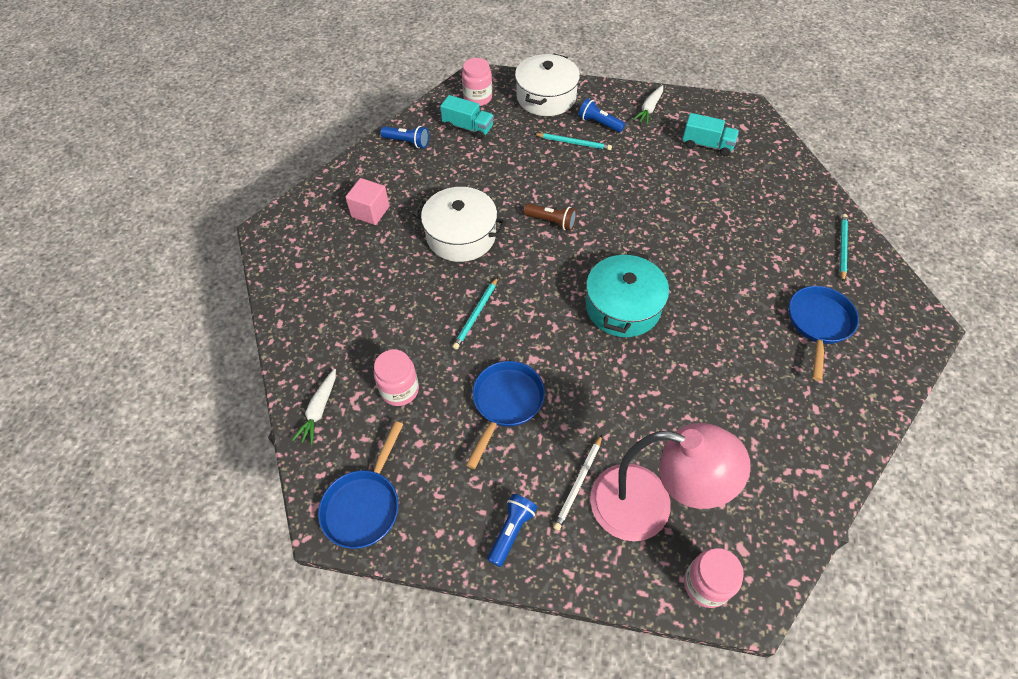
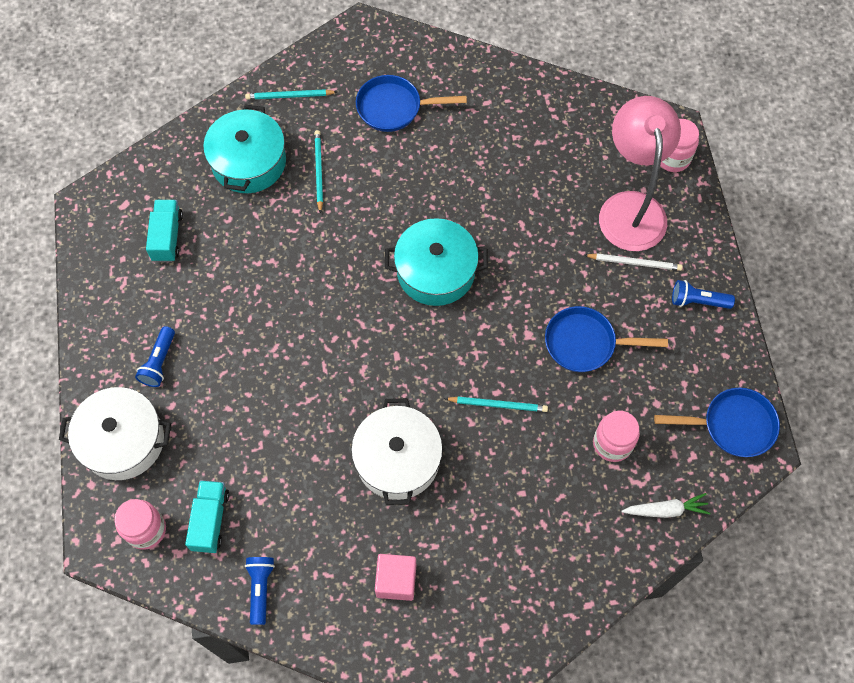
camera: 110 degrees left, 10 degrees up
(551, 222) = (344, 370): brown flashlight -> none
(573, 143) = (204, 382): turquoise pencil -> turquoise pencil (318, 171)
(649, 109) = (116, 311): white carrot -> none
(771, 205) = (249, 162): none -> turquoise pot

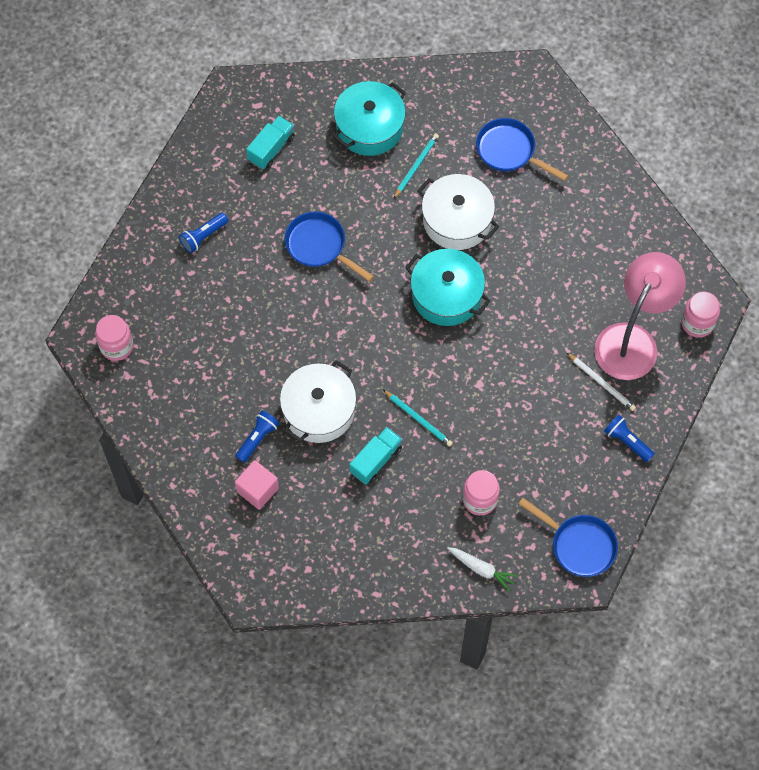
camera: 35 degrees right, 0 degrees up
(123, 440) = (142, 276): white pot -> white pot (457, 220)
(210, 520) = (163, 368): turquoise truck -> turquoise truck (376, 460)
(260, 589) = (164, 435): blue flashlight -> blue flashlight (257, 439)
(290, 96) = (437, 94): turquoise pencil -> none
(585, 343) = (516, 417): blue pan -> blue pan (319, 246)

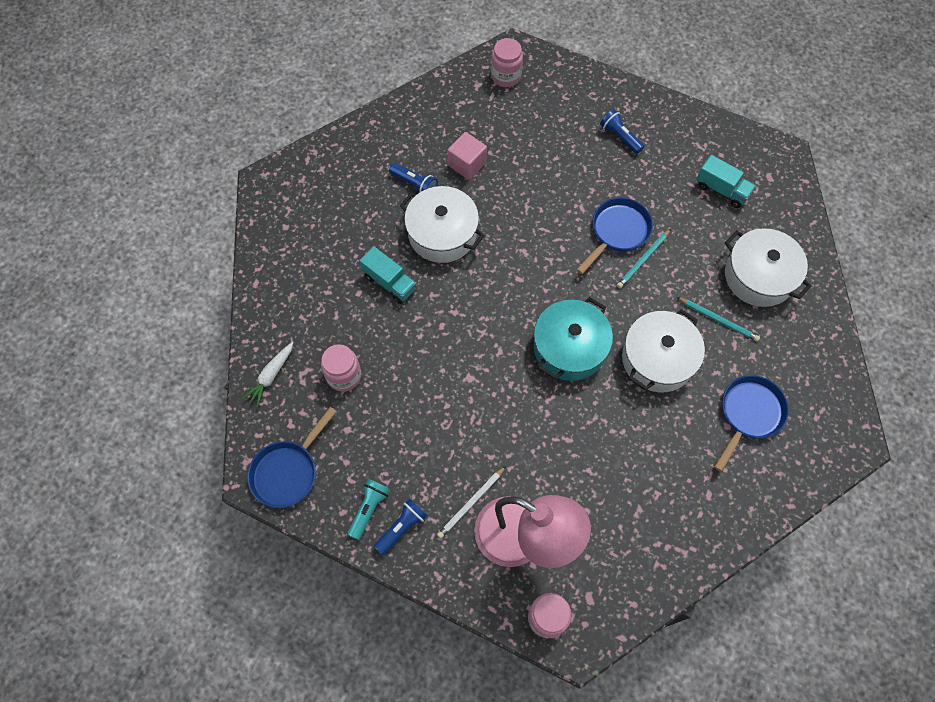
camera: 90 degrees right, 0 degrees up
(257, 490) = (364, 186): pink cube -> pink cube (467, 164)
(369, 127) = (759, 276): turquoise pot -> white pot
(418, 419) = (432, 320): turquoise pencil -> turquoise pencil (643, 260)
(611, 470) = (369, 509): none -> turquoise flashlight

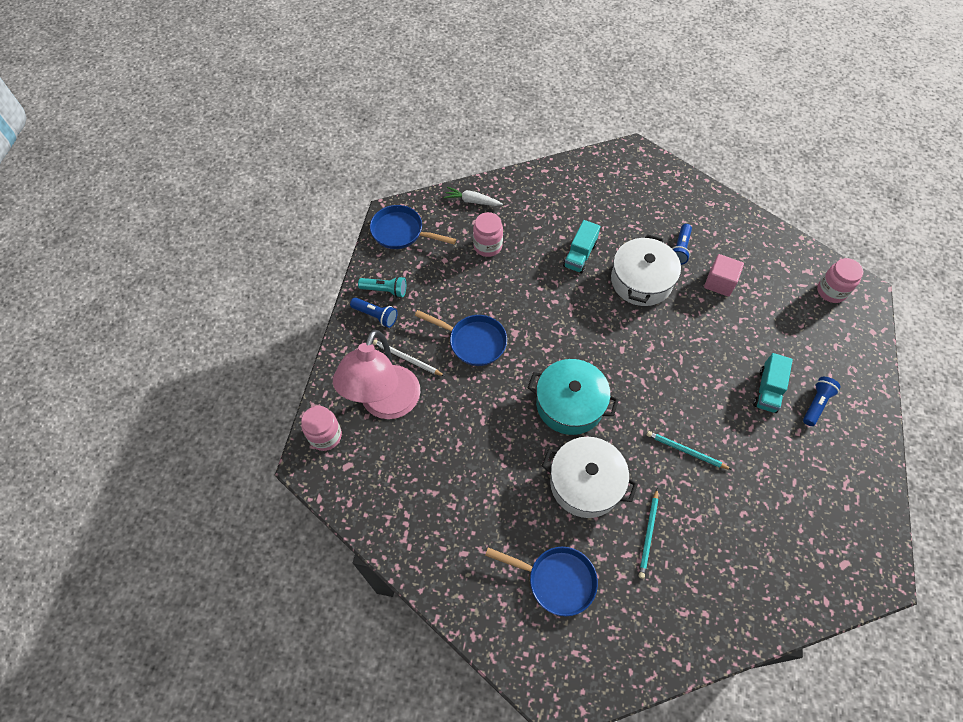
camera: 75 degrees right, 5 degrees down
(617, 232) = (706, 422): blue pan -> blue pan (473, 342)
(722, 190) = (803, 515): turquoise truck -> turquoise truck (767, 390)
(759, 276) = (715, 569): white pot -> none

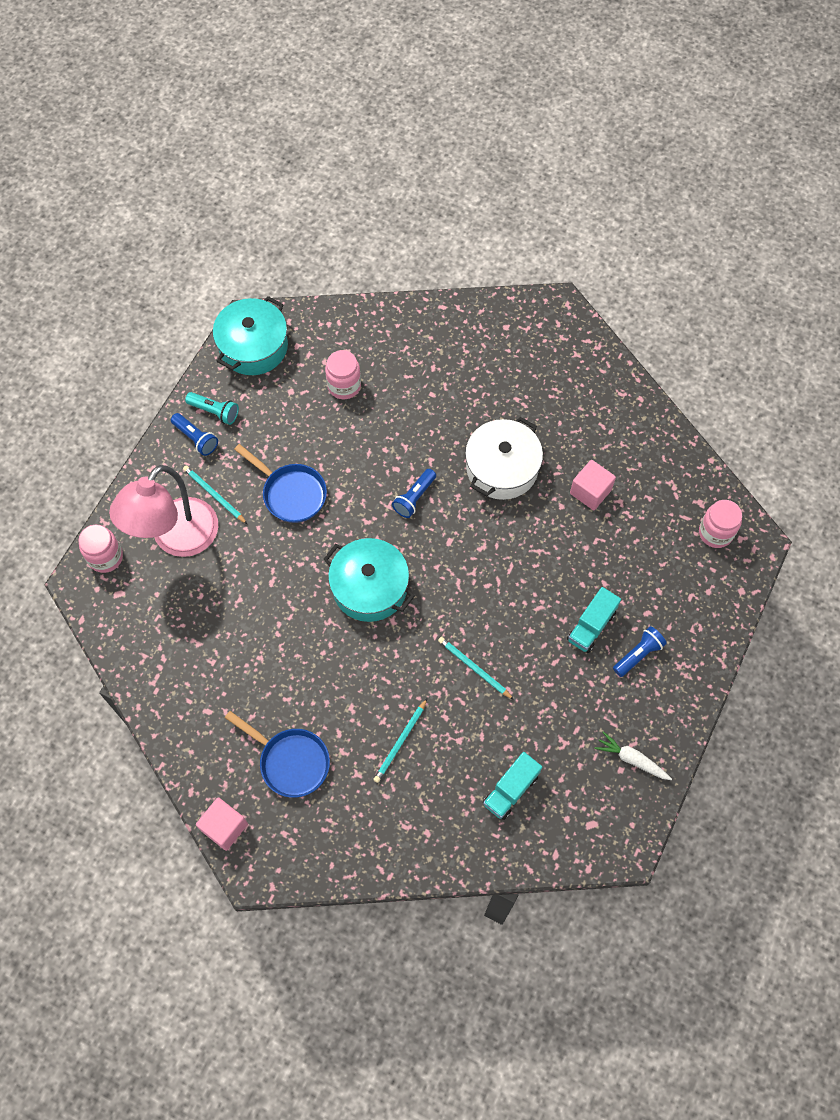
camera: 15 degrees right, 5 degrees up
(401, 232) = (253, 346): blue pan -> turquoise pot
(407, 359) = (214, 495): white pencil -> turquoise pencil
(472, 201) = (345, 327): white carrot -> white carrot (632, 759)
(517, 663) = (224, 827): none -> pink cube
(580, 255) = (444, 421): turquoise truck -> turquoise truck (511, 790)
(585, 483) = (355, 674): white pot -> none
(680, 249) = (561, 441): blue flashlight -> blue flashlight (414, 498)

